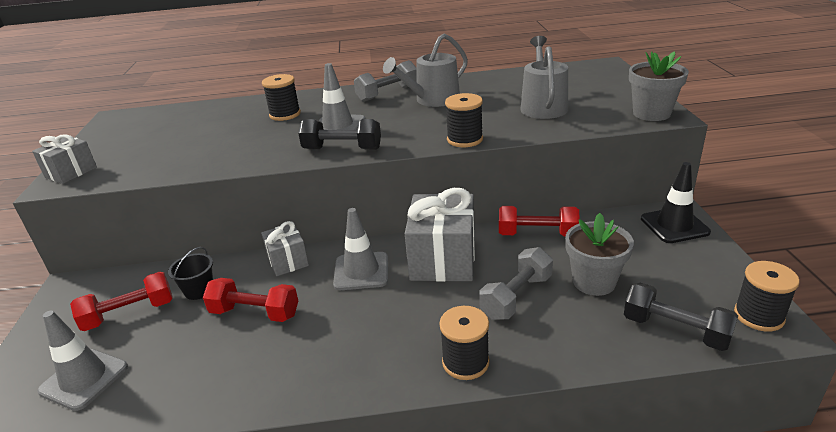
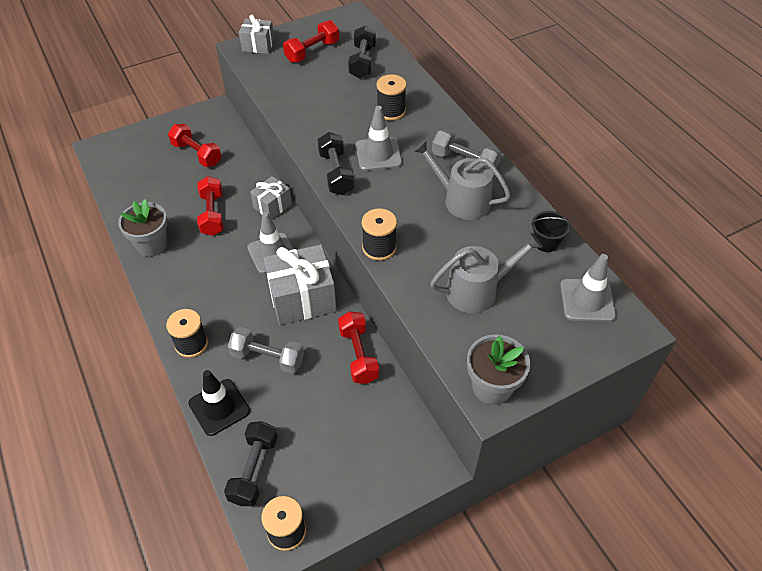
camera: 65 degrees right, 20 degrees up
(84, 379) = (140, 166): grey traffic cone -> grey traffic cone (587, 300)
(136, 142) = (312, 51): none -> red dumbbell
(195, 119) = (362, 62): none -> black dumbbell
(199, 290) = (227, 175): black bucket -> black bucket (546, 242)
(594, 282) = (301, 407): grey flower pot -> grey flower pot (152, 245)
(674, 225) = (409, 463): black traffic cone -> black traffic cone (219, 407)

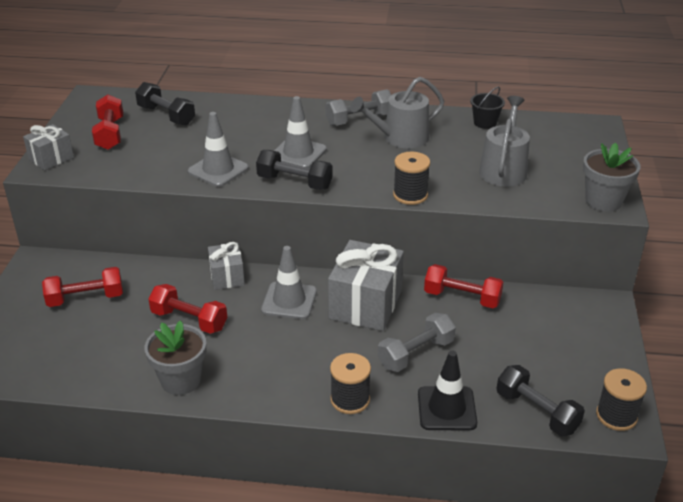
camera: 55 degrees left, 15 degrees down
(391, 111) = (252, 127): black spool -> none
(587, 300) = (557, 131): grey traffic cone -> grey traffic cone (218, 170)

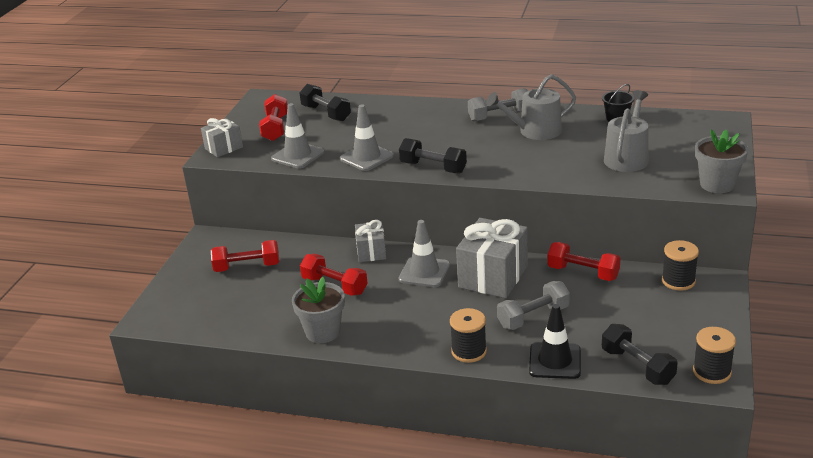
camera: 10 degrees right, 5 degrees down
(298, 153) = (439, 144): grey traffic cone -> grey traffic cone (297, 155)
(410, 195) = (536, 178): black spool -> black spool (678, 281)

